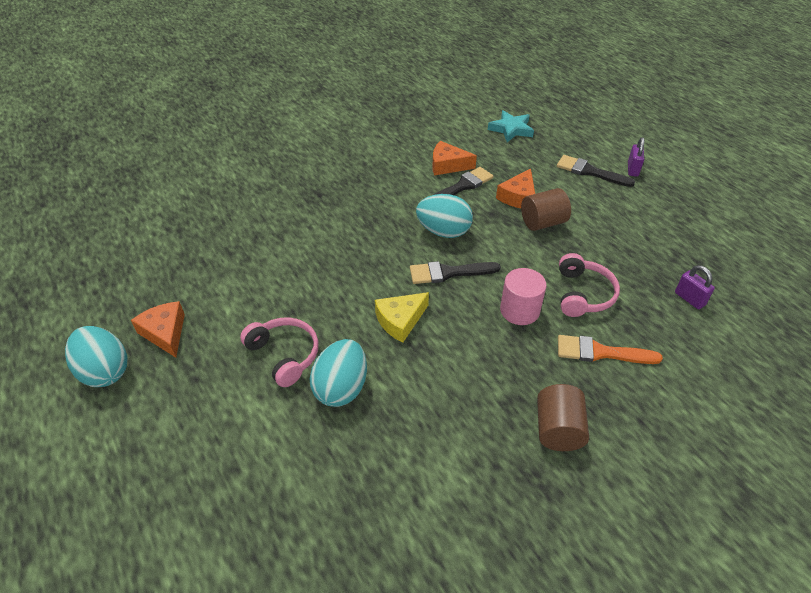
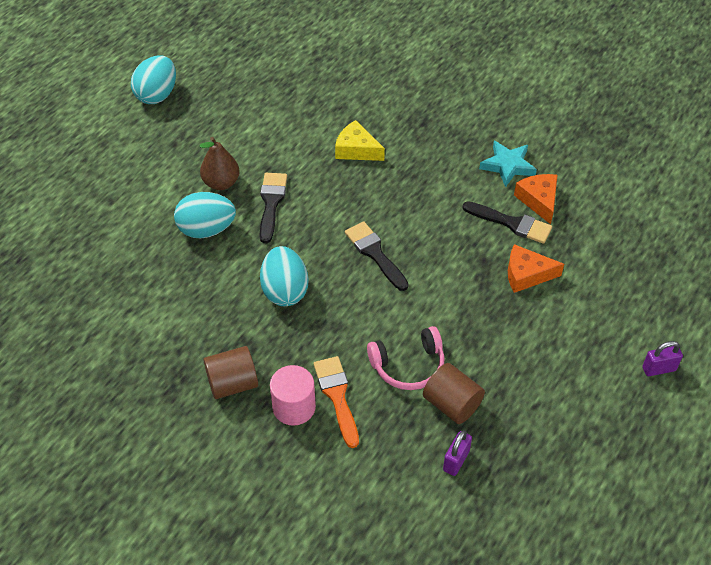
camera: 65 degrees right, 5 degrees up
(165, 333) = (206, 107): orange cheese -> none
(284, 355) = (221, 183): pink headphones -> brown pear
(400, 321) = (296, 240): yellow cheese -> yellow cheese (356, 150)
(443, 231) = (430, 231): turquoise egg -> turquoise egg (285, 291)
(511, 129) = (651, 234): turquoise star -> turquoise star (508, 166)
(519, 310) = (356, 321): pink cylinder -> pink cylinder (294, 407)
(543, 222) = (497, 306): brown cylinder -> brown cylinder (452, 404)
(590, 171) = (622, 327): black brush -> black brush (271, 203)

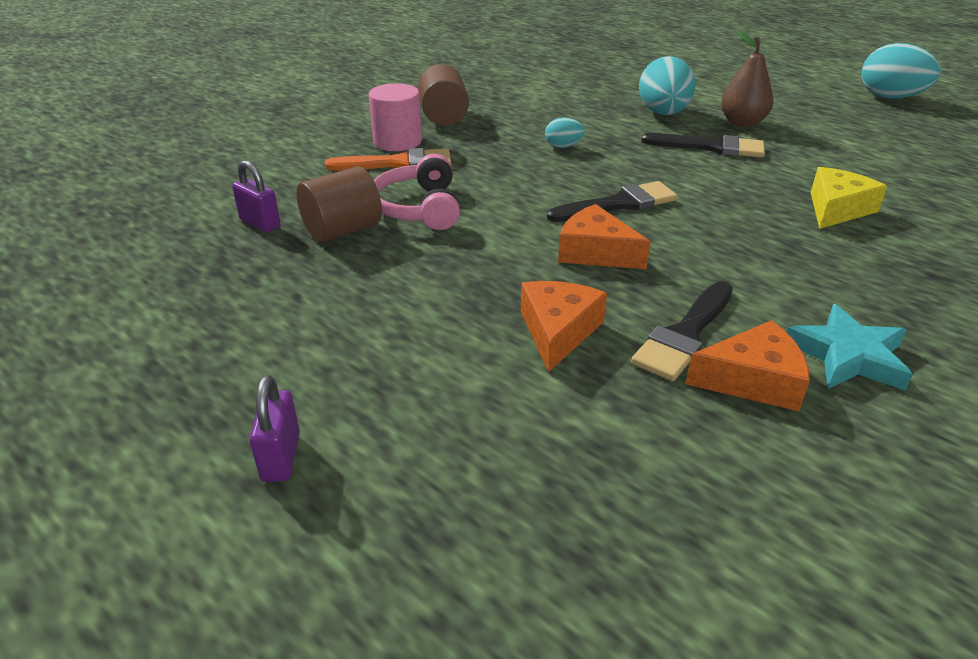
camera: 100 degrees right, 15 degrees down
(285, 291) = (563, 146): turquoise egg -> turquoise egg, size x0.50
(441, 263) = (595, 252): none -> orange cheese

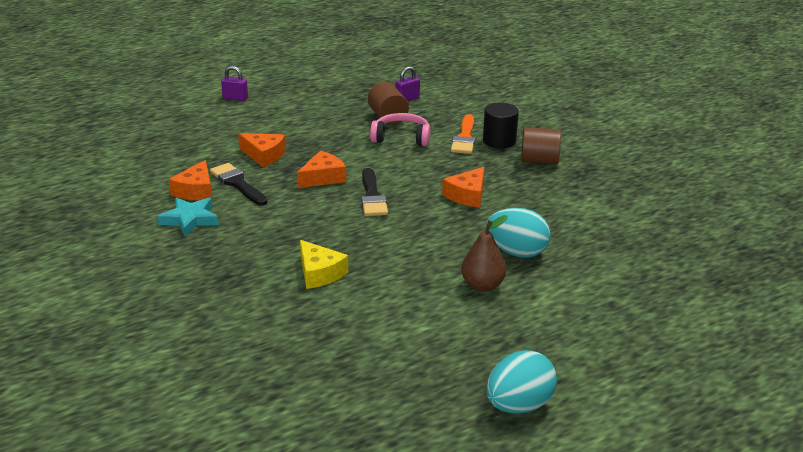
camera: 105 degrees right, 5 degrees down
(397, 141) = (499, 141): pink cylinder -> black cylinder
(563, 146) = (467, 195): turquoise egg -> orange cheese
(711, 147) = (440, 254): black brush -> none

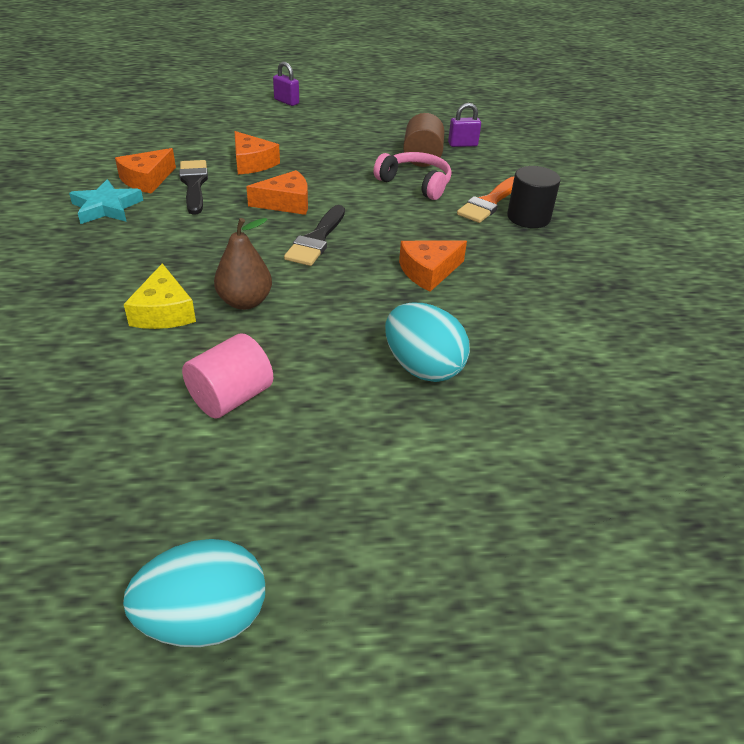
camera: 25 degrees right, 10 degrees up
(420, 305) = (231, 397): none -> pink cylinder
(482, 285) = (335, 398): brown pear -> brown pear (245, 302)
(539, 160) = (559, 255): brown cylinder -> none

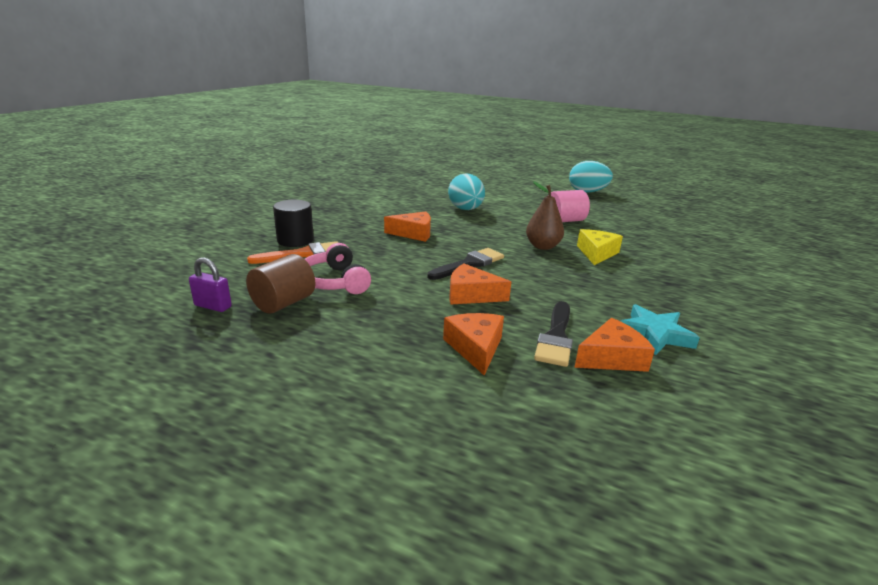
camera: 150 degrees left, 15 degrees down
(286, 101) = (316, 476): purple padlock -> none

